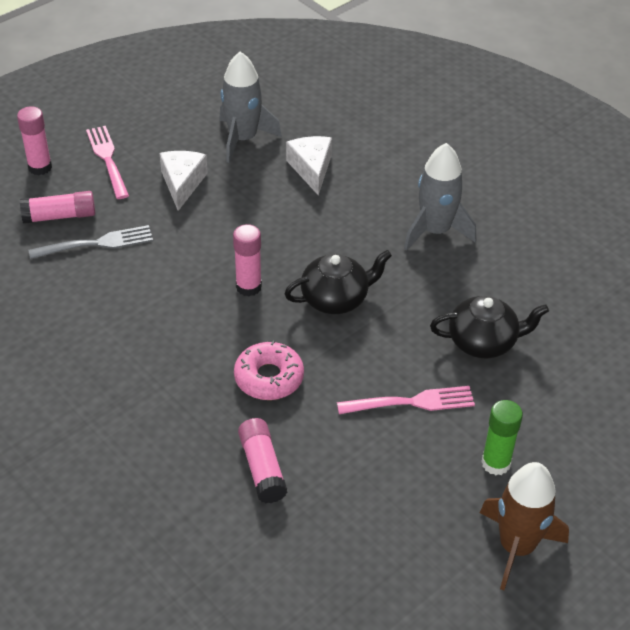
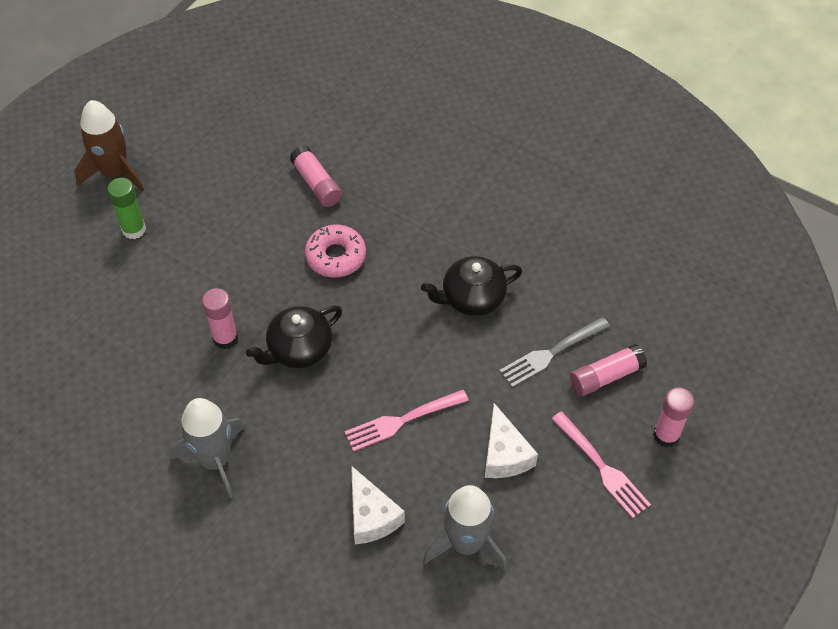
camera: 165 degrees right, 10 degrees up
(248, 287) = (385, 341): pink glue stick -> pink glue stick (225, 338)
(410, 402) = (210, 263): pink fork -> pink fork (403, 420)
(483, 342) = (152, 337): black teapot -> black teapot (472, 298)

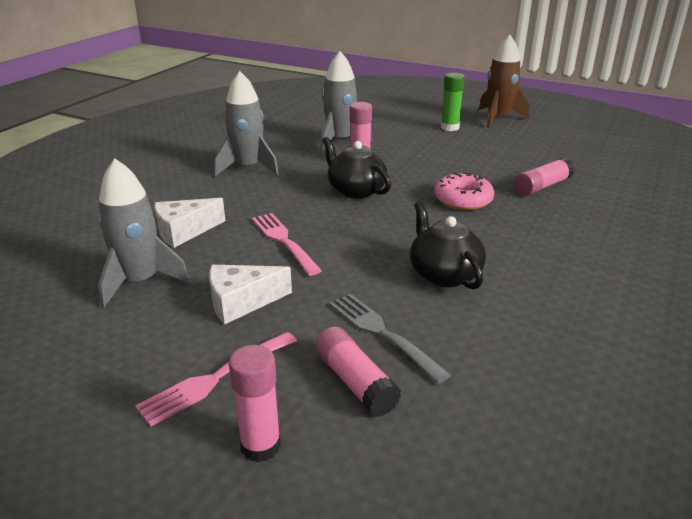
camera: 85 degrees right, 25 degrees down
(148, 354) = (340, 140): none -> grey rocket

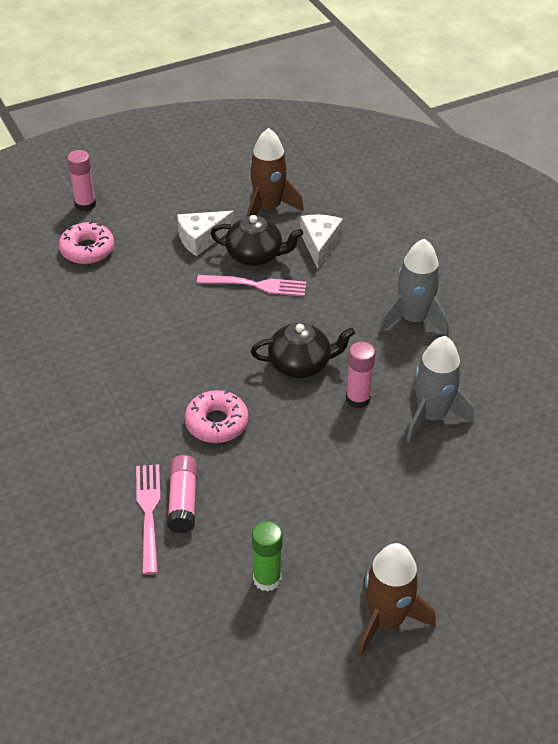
camera: 125 degrees right, 15 degrees up
(140, 281) = (268, 208): grey rocket -> brown rocket
(216, 378) = (145, 207): pink fork -> pink fork (149, 513)
(241, 302) = (201, 238): white cheese -> white cheese turned 135 degrees counterclockwise
(355, 382) = (87, 250): pink glue stick -> pink donut
(383, 334) = (109, 279): grey fork -> none
(444, 274) = (132, 339): black teapot -> black teapot (255, 255)
(449, 127) = (394, 540): green glue stick -> green glue stick (267, 579)

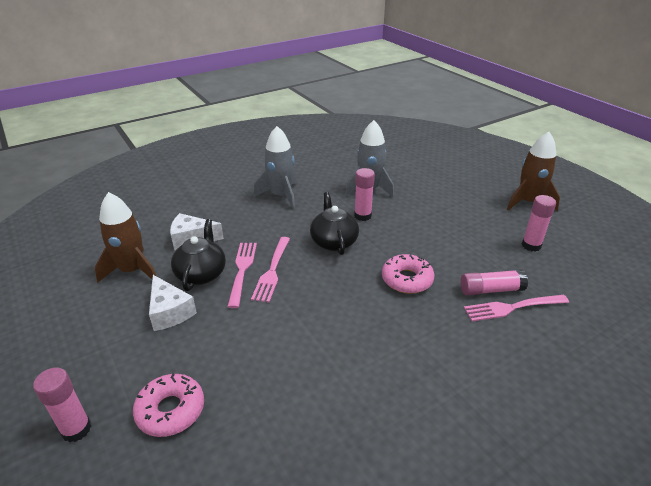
camera: 95 degrees left, 10 degrees down
(252, 308) = (272, 270): none -> pink fork
(267, 579) = (531, 245): green glue stick -> pink glue stick

